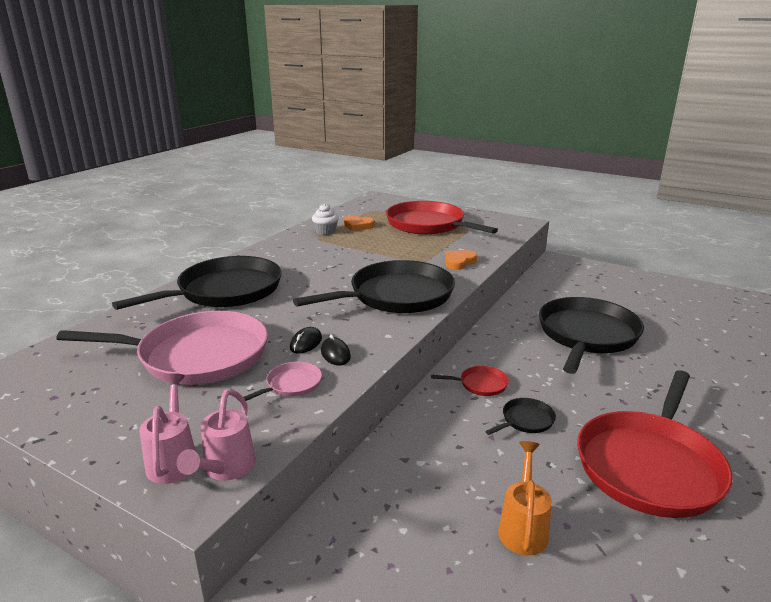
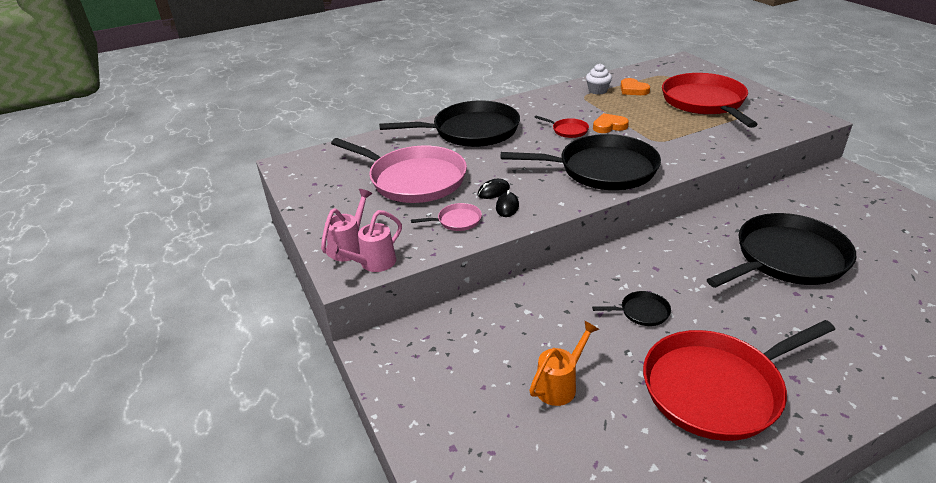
camera: 35 degrees right, 10 degrees up
(459, 262) = (694, 150): orange heart -> orange heart (609, 126)
(480, 384) = (632, 269): red pan -> red pan (568, 130)

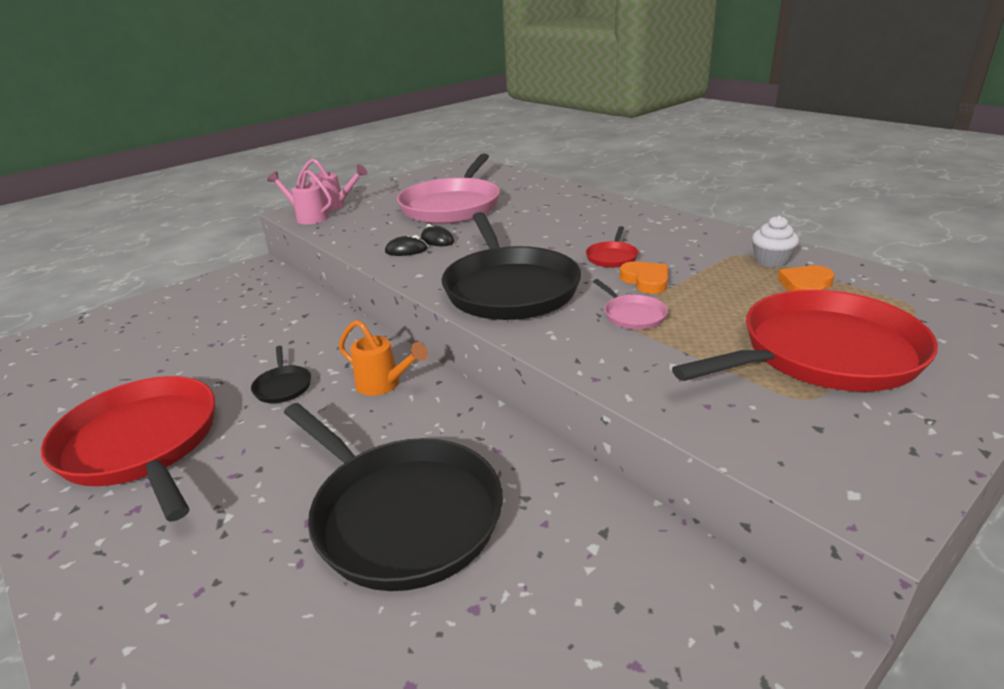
camera: 75 degrees right, 5 degrees down
(457, 221) = (377, 234): pink pan -> pink pan (632, 315)
(471, 131) = (573, 210): black pan -> none
(560, 384) = (184, 350): orange watering can -> orange watering can (384, 385)

